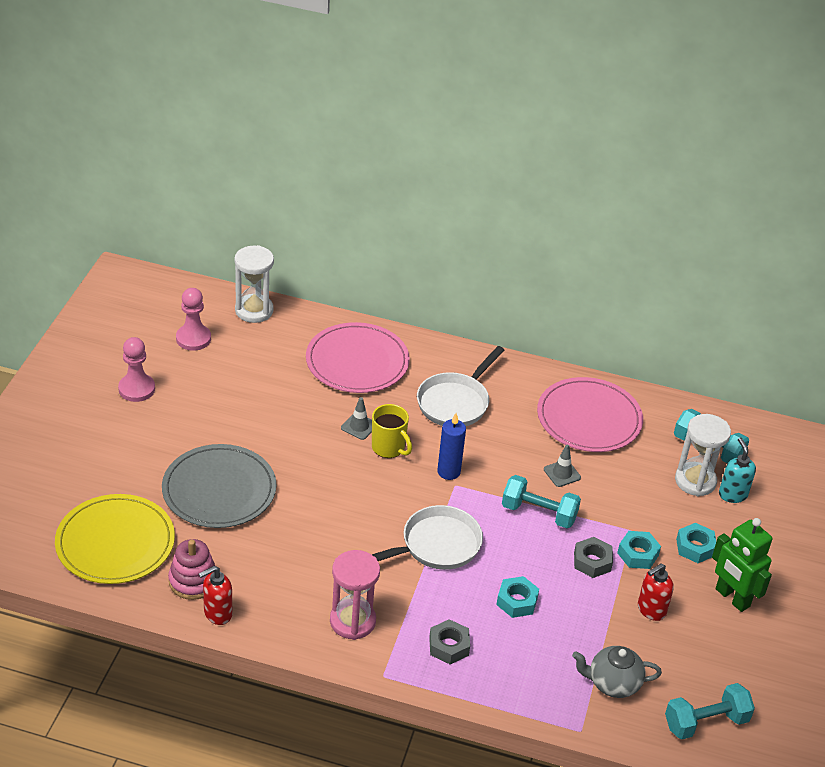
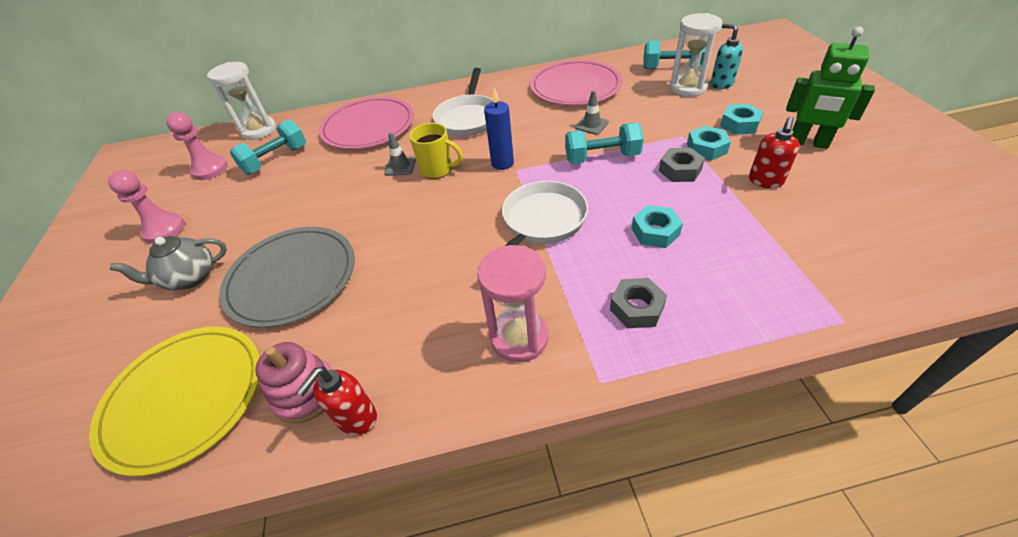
camera: 20 degrees left, 5 degrees up
(612, 683) = (813, 257): grey teapot -> grey teapot (190, 278)
(706, 722) = (926, 246): turquoise dumbbell -> turquoise dumbbell (276, 160)

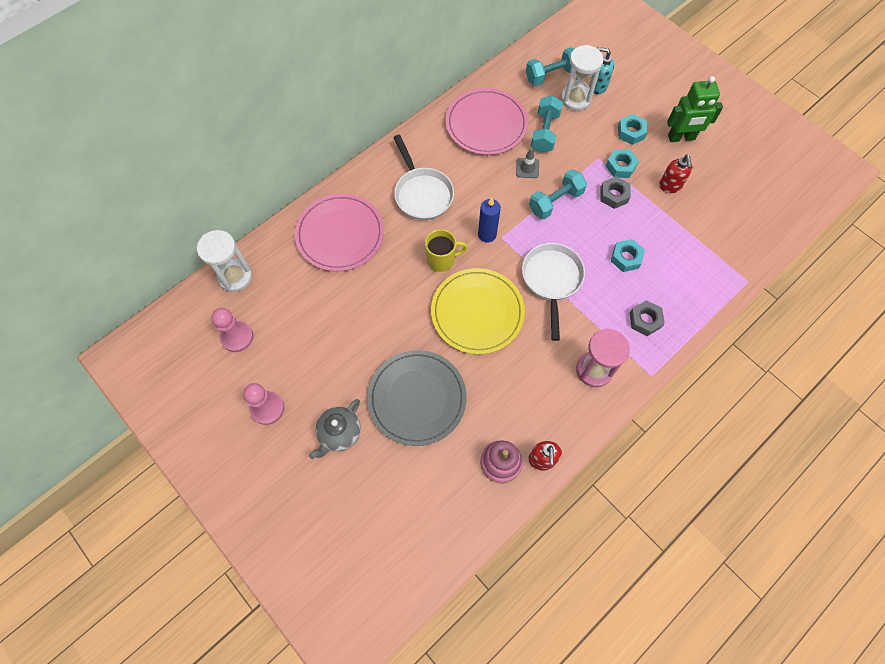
camera: 35 degrees left, 20 degrees up
(184, 398) = (430, 503): yellow plate -> yellow plate (477, 312)
(276, 160) = (290, 303): turquoise dumbbell -> turquoise dumbbell (544, 132)
(400, 166) = (408, 268): grey traffic cone -> none

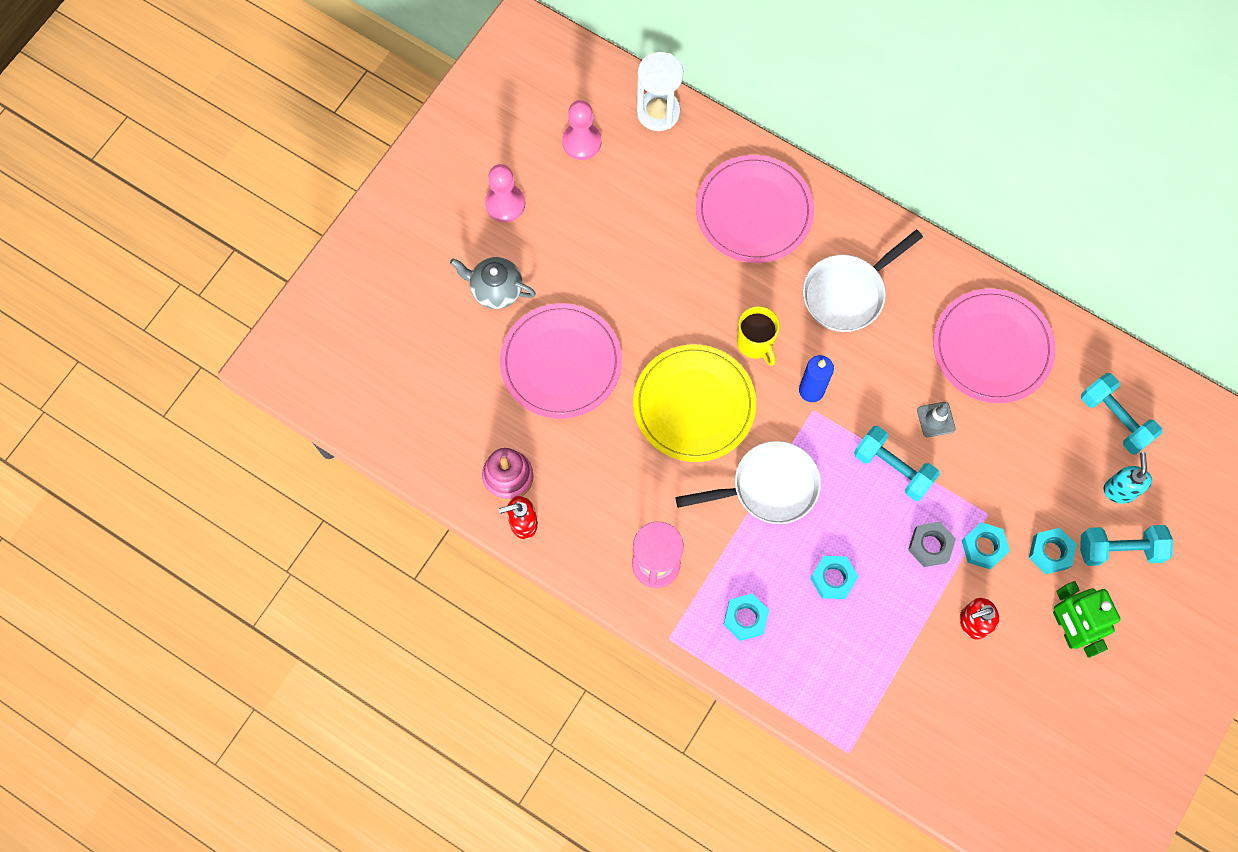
camera: 75 degrees right, 5 degrees up
(417, 398) = (561, 363): grey plate -> pink plate
(544, 132) = (1006, 430): turquoise dumbbell -> turquoise dumbbell (1119, 549)
(575, 99) = (1083, 462): white hourglass -> none
(645, 320) = (745, 618): grey nut -> turquoise nut

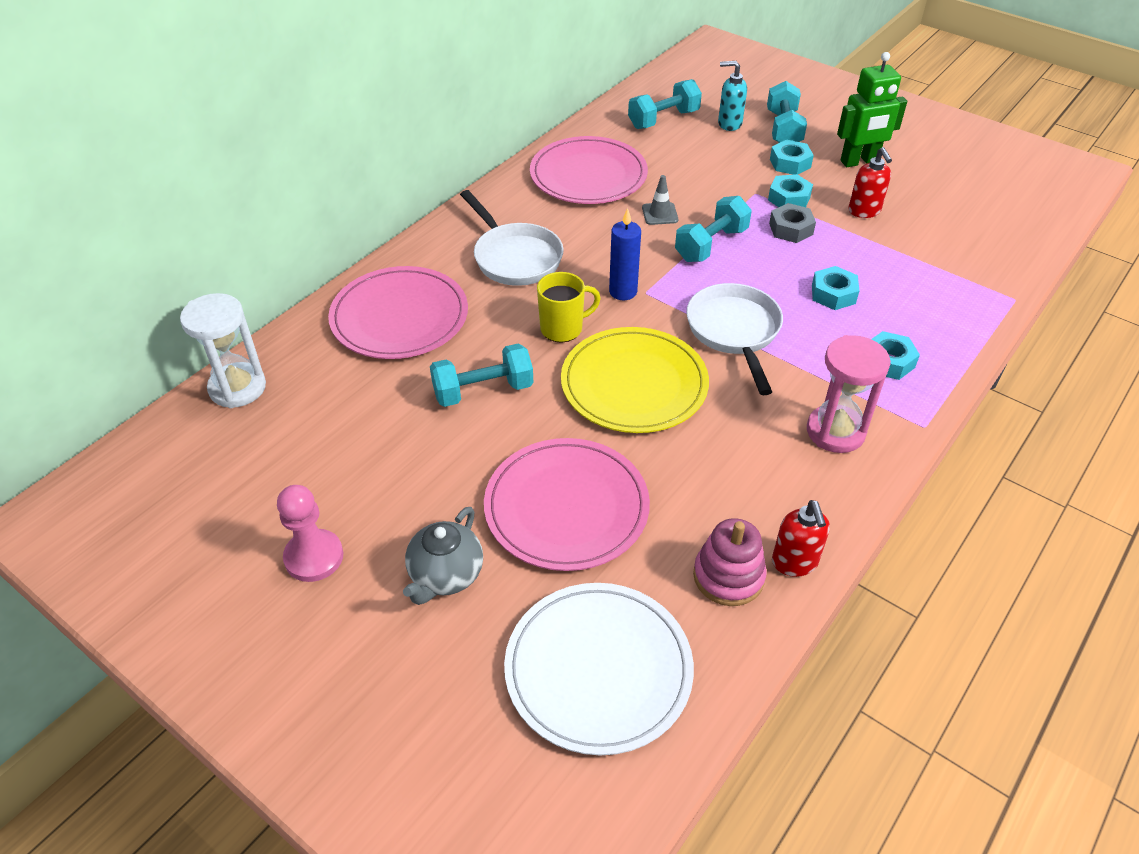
camera: 85 degrees left, 25 degrees down
(430, 393) = (598, 669): none -> white plate
(581, 142) = (249, 465): pink pawn -> none
(674, 289) = (483, 391): none -> turquoise dumbbell

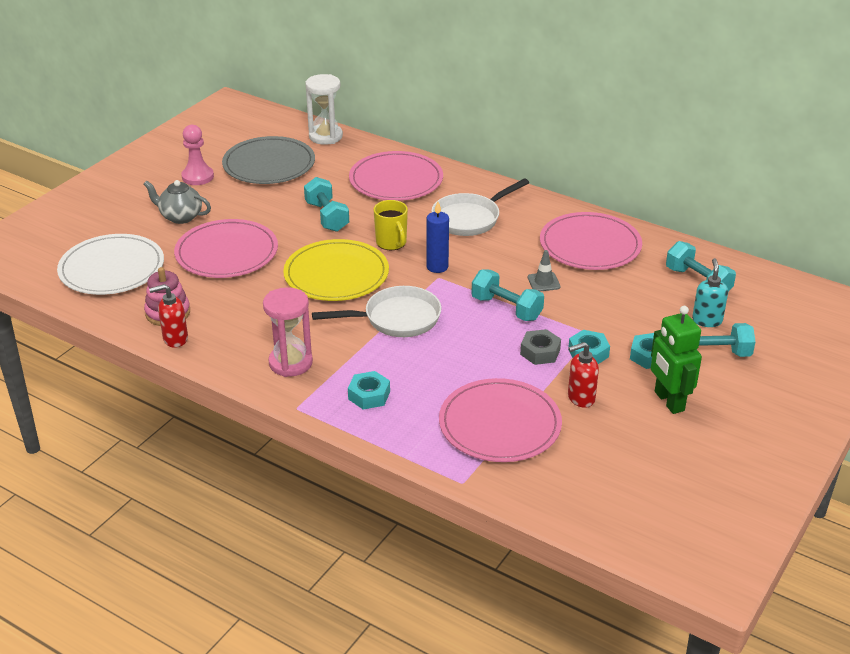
camera: 85 degrees right, 10 degrees down
(304, 458) = (269, 164): none -> grey plate
(833, 294) = (451, 371): turquoise nut -> none
(917, 267) = (500, 424): none -> pink plate

